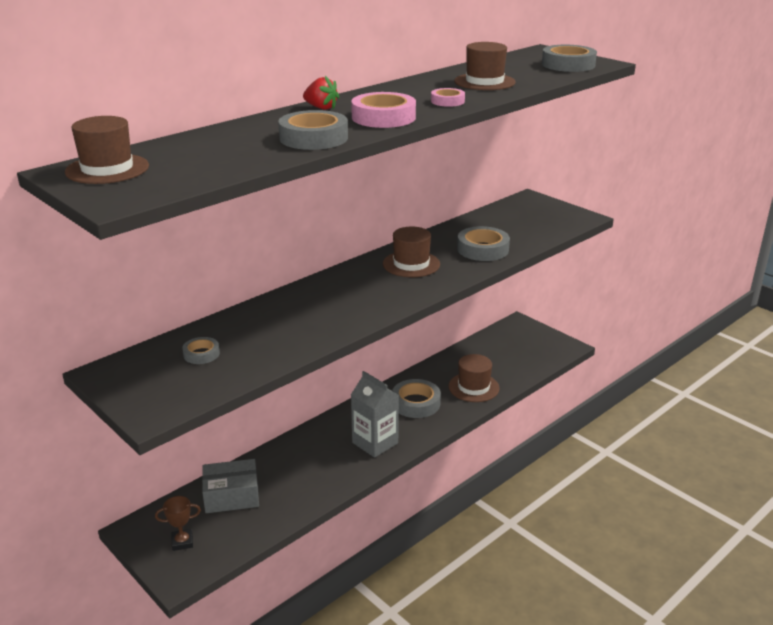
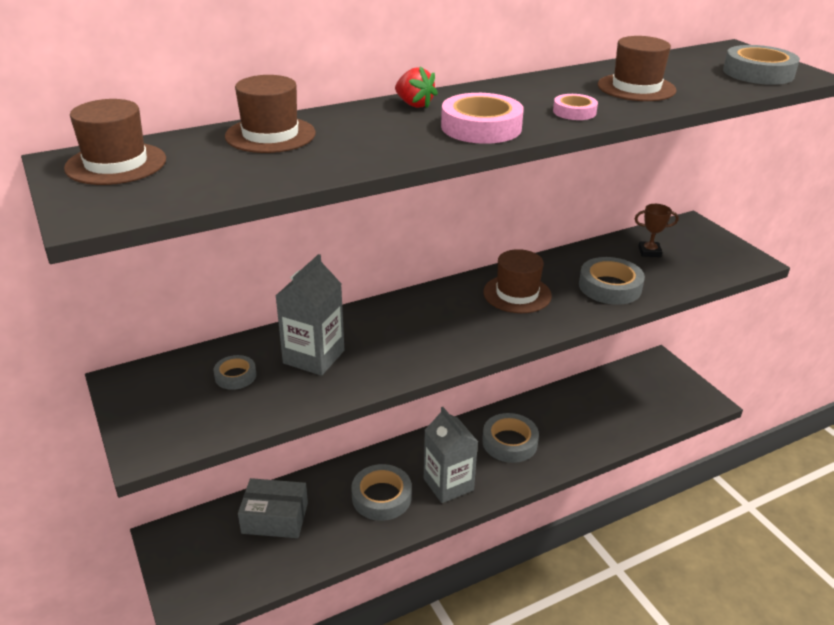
camera: 15 degrees right, 5 degrees up
(182, 542) = (206, 564): brown trophy -> brown trophy (649, 252)
(262, 331) = (314, 357): none -> grey carton
(313, 138) = (378, 148): grey tape -> grey tape (381, 497)
(473, 387) = (582, 435): brown hat -> brown hat (270, 135)

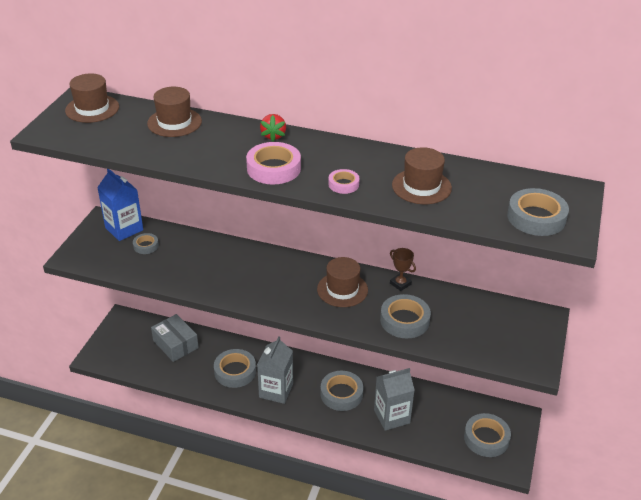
camera: 45 degrees right, 5 degrees up
(174, 375) = (124, 229): none -> blue carton
(314, 357) = (190, 258): grey carton -> grey carton (391, 416)
(649, 252) = (474, 316): brown trophy -> brown trophy (400, 284)
(663, 394) = (486, 438): none -> grey tape

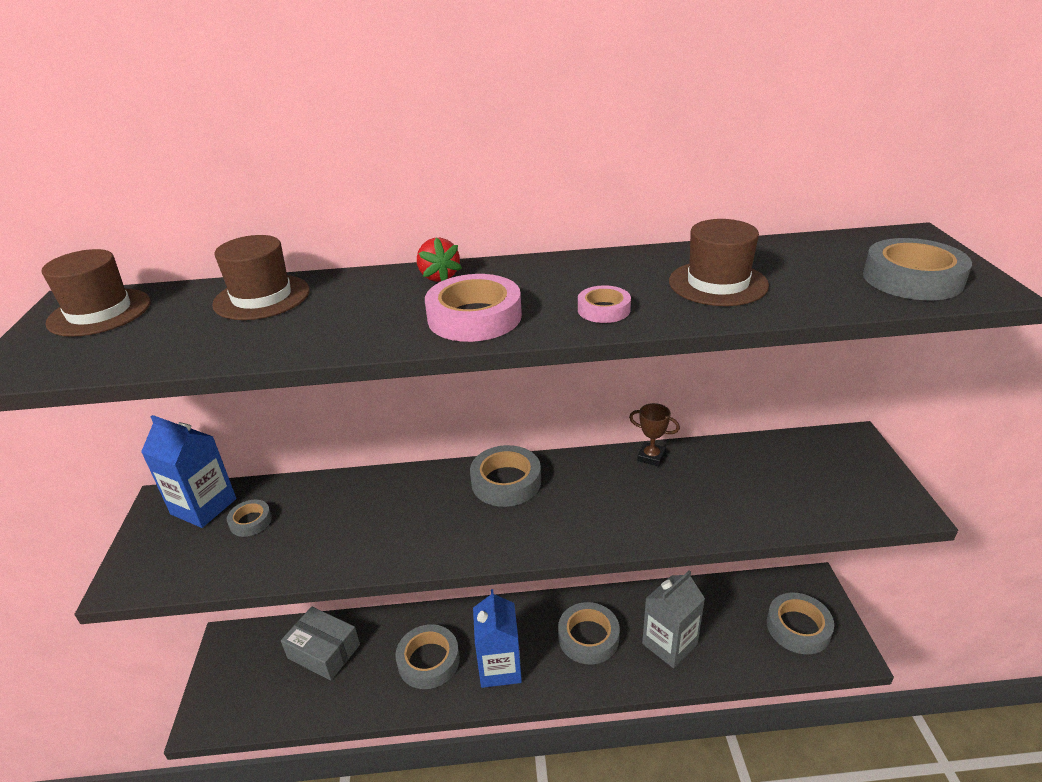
camera: 20 degrees left, 5 degrees down
(276, 390) = (499, 667): grey carton -> blue carton
(342, 289) = (581, 490): brown hat -> none
(404, 320) = (694, 505): grey tape -> grey tape (506, 482)

